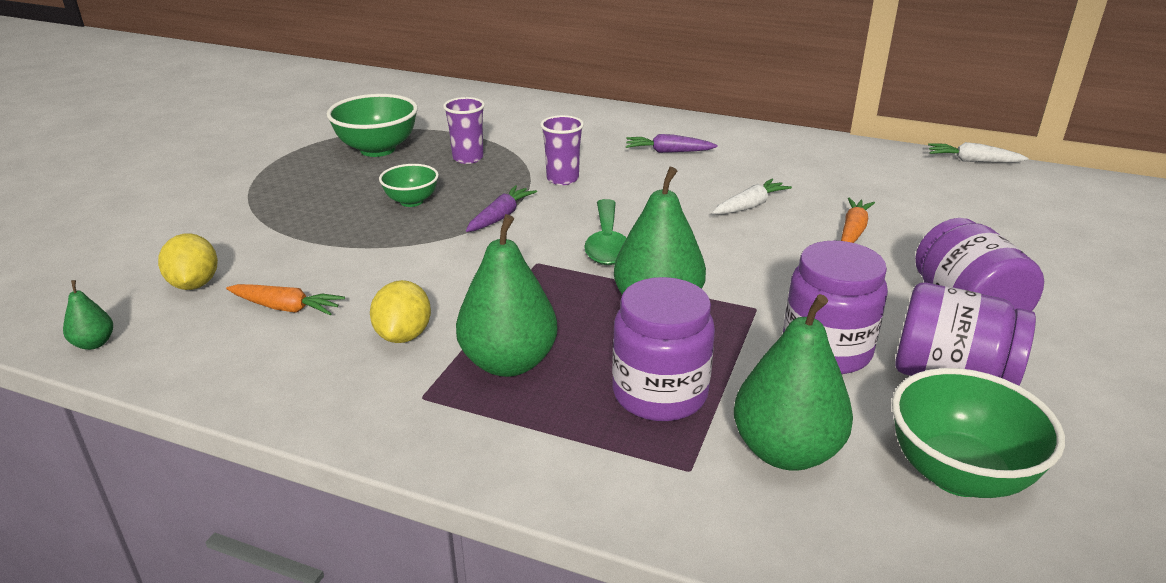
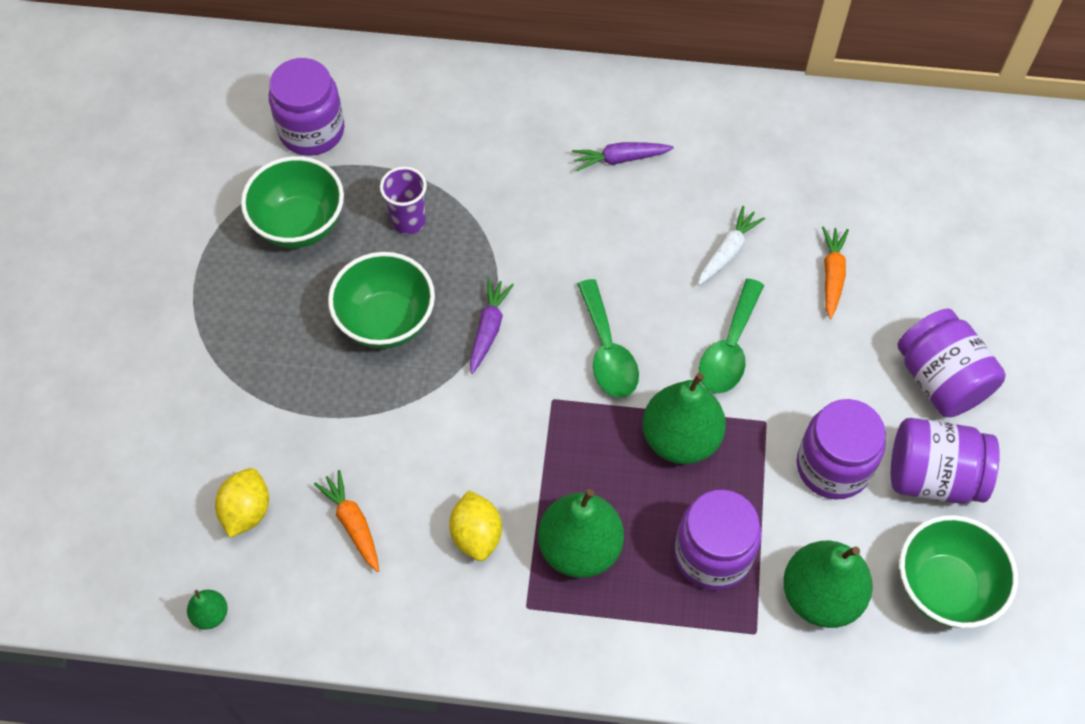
camera: 15 degrees left, 30 degrees up
(194, 284) = (247, 511): yellow lemon -> yellow lemon turned 45 degrees clockwise
(286, 308) = (353, 524): orange carrot -> orange carrot turned 120 degrees counterclockwise
(411, 201) = (386, 321): green bowl -> green bowl, size x1.69
(421, 114) = (312, 131): none -> purple jar
(562, 179) = (526, 242): purple cup -> none
(732, 258) = (729, 348): none -> green spoon
(972, 161) = (935, 110): white carrot -> none

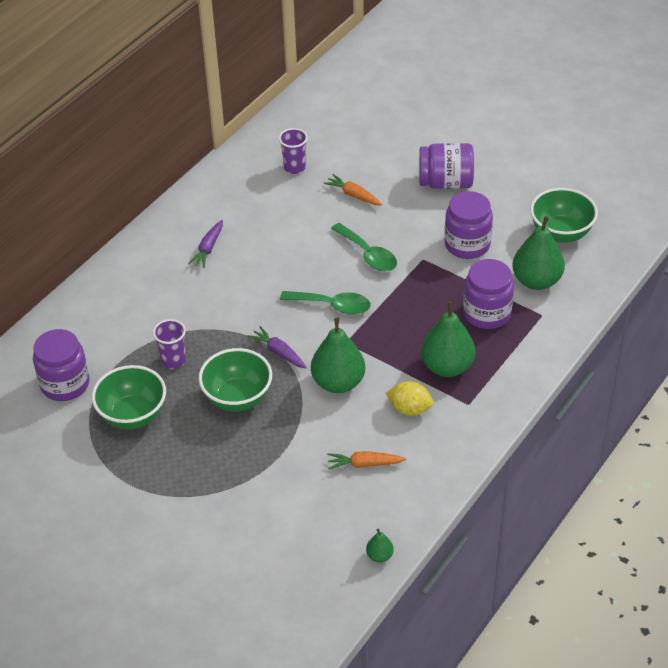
camera: 60 degrees left, 15 degrees down
(247, 511) = (321, 514): yellow lemon -> none
(680, 438) = (409, 297): green pear -> green pear (338, 382)
(727, 251) = (306, 229): white carrot -> none
(835, 180) = (294, 168): none -> purple cup
(933, 476) = (498, 210): purple jar -> none

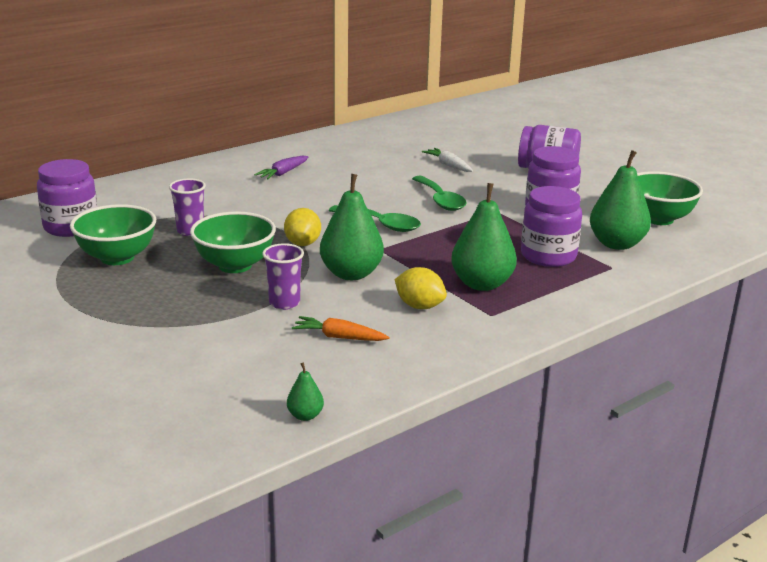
camera: 15 degrees right, 20 degrees down
(279, 352) = (302, 243): purple carrot -> yellow lemon
(294, 168) = (401, 143): purple cup -> purple cup (284, 303)
(353, 195) = (448, 165): orange carrot -> white carrot

